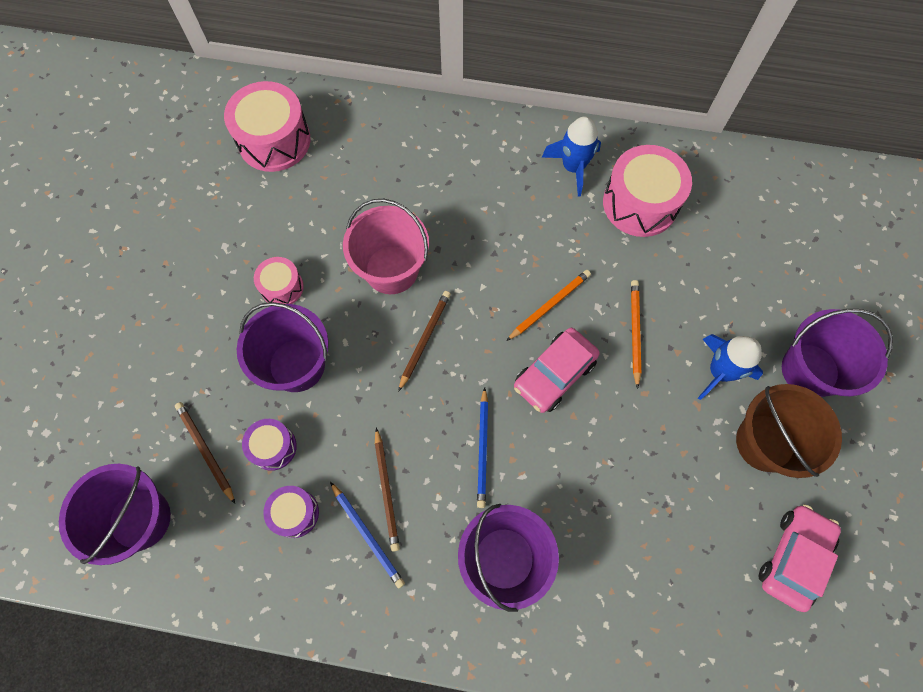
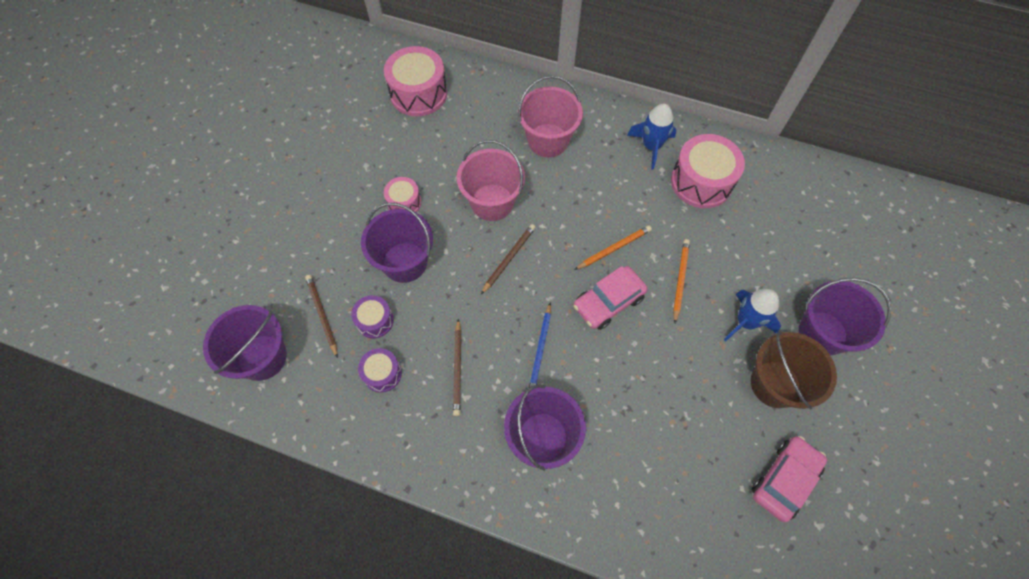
camera: 10 degrees right, 5 degrees down
(367, 535) = (436, 400): blue pencil -> none
(446, 178) = (548, 140): none -> pink bucket

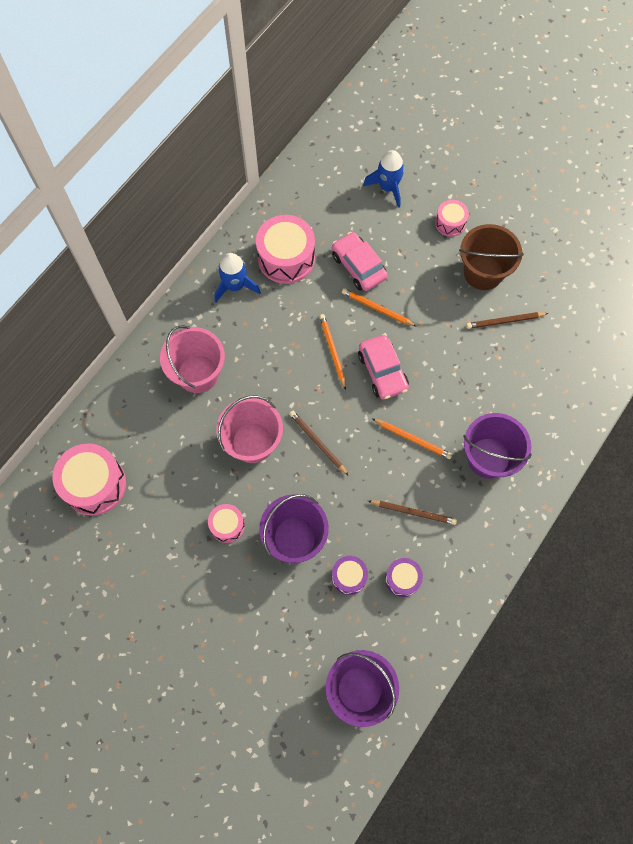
camera: 75 degrees left, 5 degrees up
(322, 315) = (330, 626): brown pencil -> brown pencil (505, 321)
(540, 350) = (413, 439): blue pencil -> orange pencil
(746, 322) = (427, 273): blue rocket -> blue rocket (388, 187)
(784, 479) = (556, 295): pink car -> pink car (358, 266)
(822, 333) = (450, 223): purple bucket -> pink drum

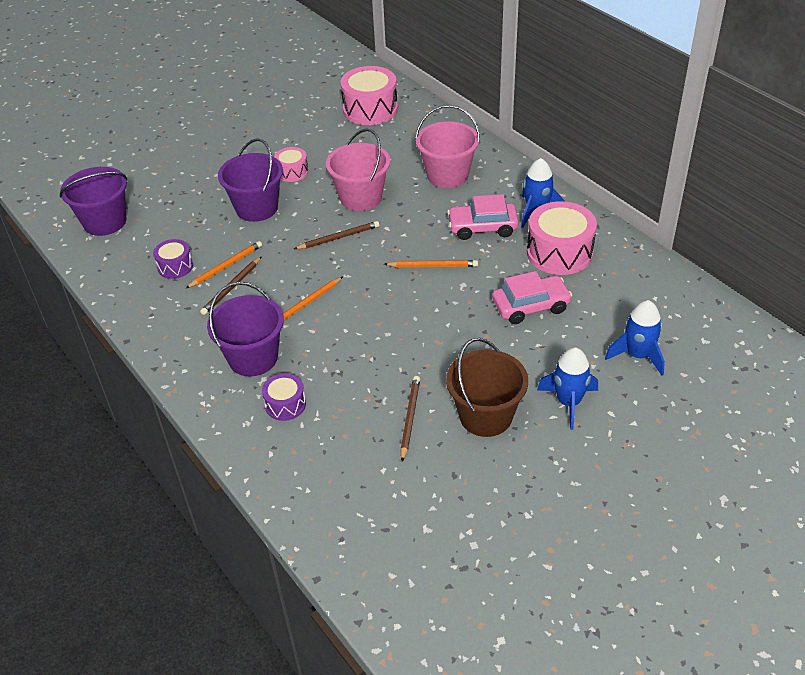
camera: 110 degrees right, 25 degrees down
(349, 577) = (200, 233): purple drum -> purple drum (285, 404)
(377, 309) = (470, 310): orange pencil -> orange pencil (226, 266)
(382, 371) = (393, 298): pink car -> pink car (482, 227)
(450, 223) = (568, 402): pink drum -> blue rocket

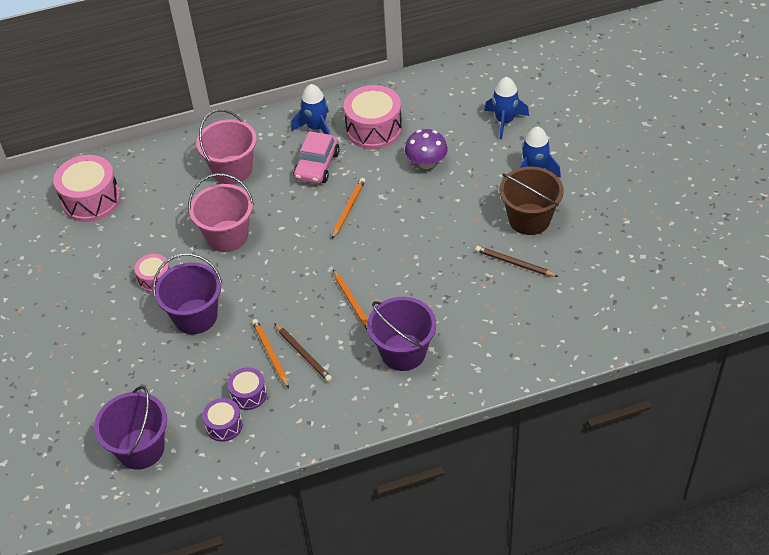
camera: 70 degrees left, 5 degrees up
(285, 404) = (468, 339): purple drum -> purple drum (224, 425)
(338, 237) = (275, 263): brown pencil -> none
(530, 306) = (426, 163): pink car -> purple mushroom

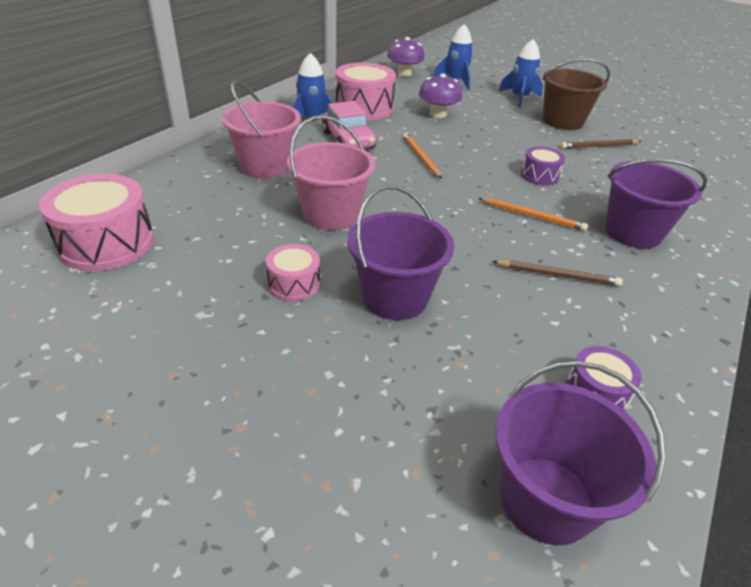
camera: 45 degrees left, 10 degrees down
(248, 394) = (568, 342): purple drum -> purple drum (539, 176)
(270, 354) = (528, 292): orange pencil -> none
(469, 90) = (404, 74): none -> purple mushroom

